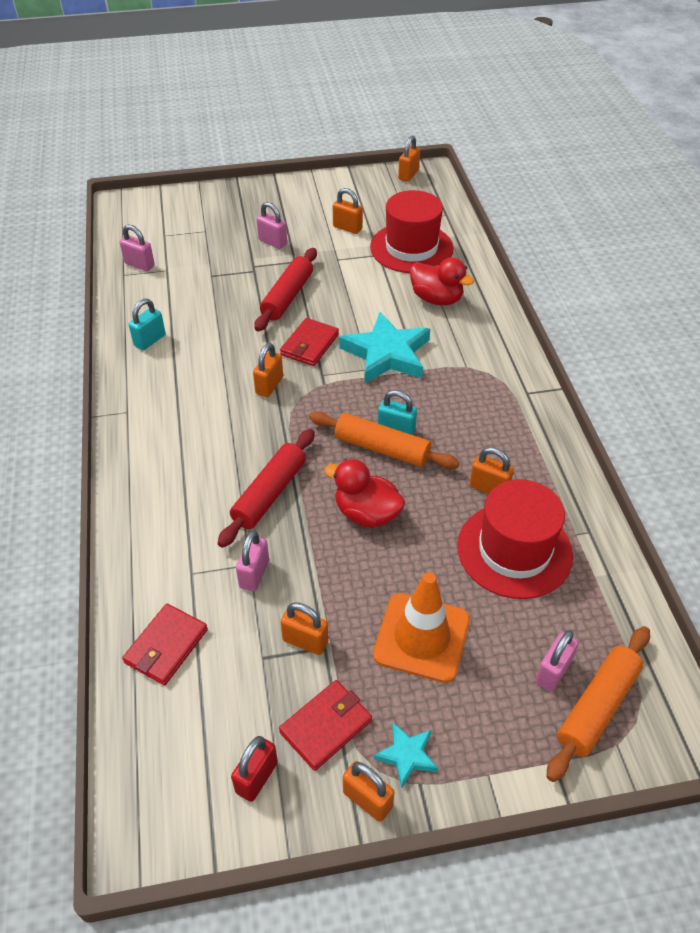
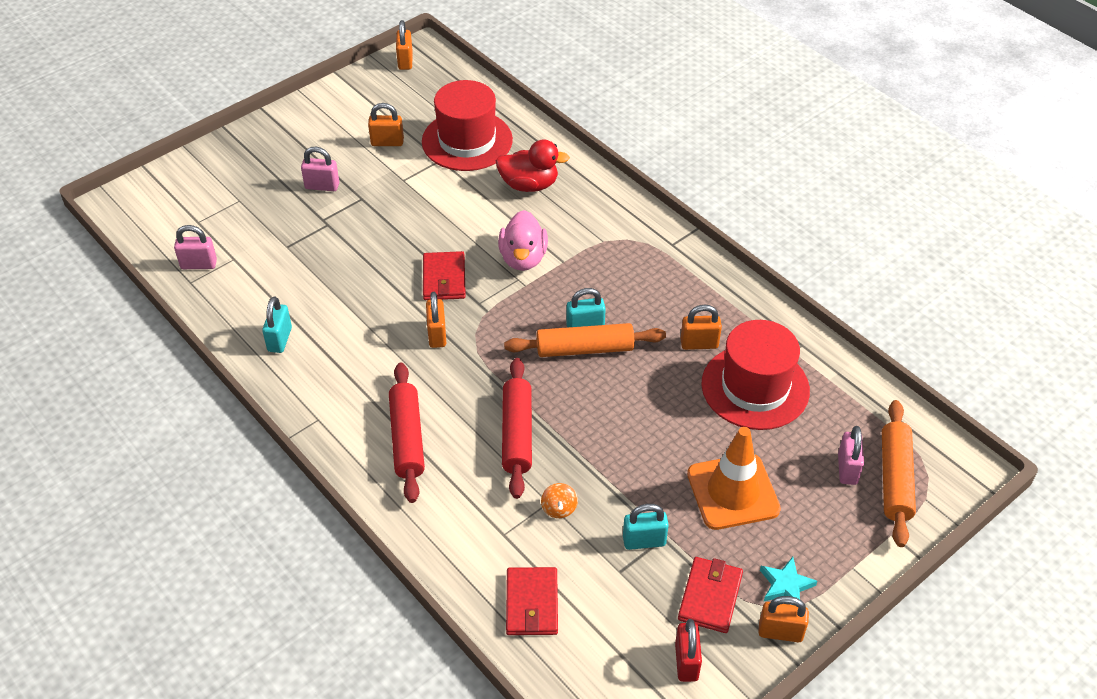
camera: 30 degrees left, 0 degrees up
(254, 574) = (559, 508): pink padlock -> orange spinning top
(287, 297) = (384, 238): red rolling pin -> red rolling pin (407, 438)
(305, 641) = (644, 541): orange padlock -> turquoise padlock
(366, 513) = (614, 412): red duck -> none
(386, 354) = (523, 258): turquoise star -> pink duck

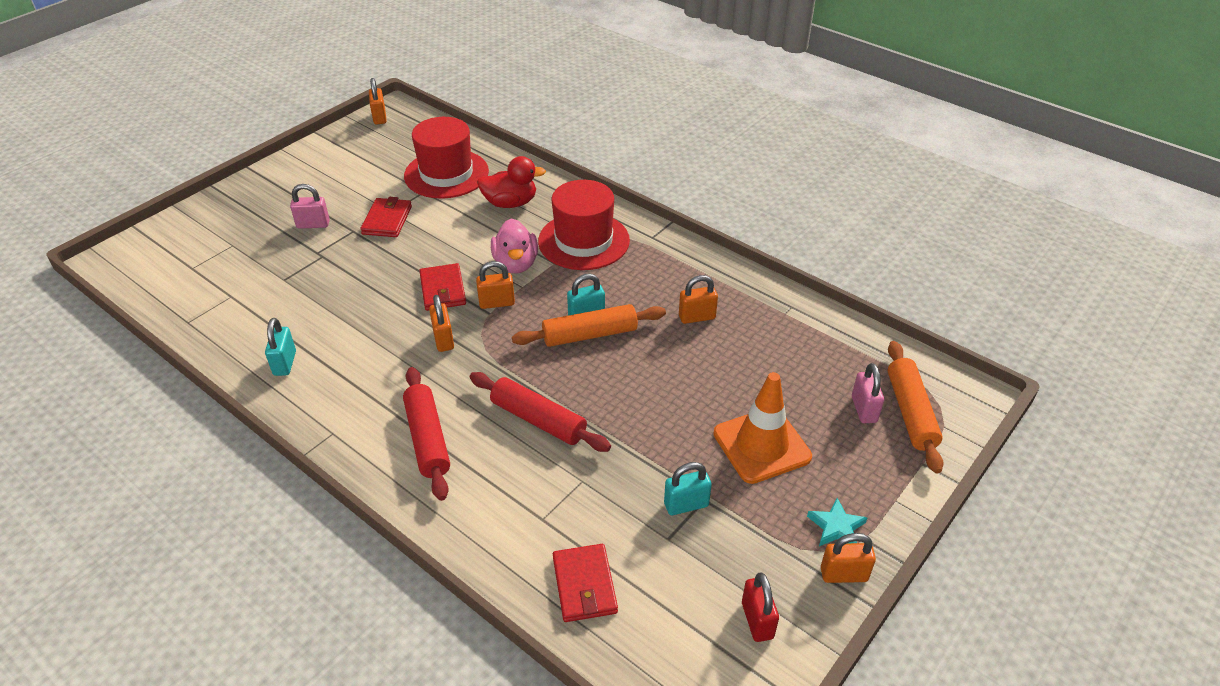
camera: 10 degrees left, 5 degrees down
(199, 264) = (195, 305): pink padlock -> none
(387, 142) = (371, 182): orange padlock -> orange padlock (497, 303)
(517, 434) = (538, 420): red rolling pin -> red rolling pin turned 45 degrees counterclockwise
(559, 508) = (594, 485): orange spinning top -> none
(710, 597) = (765, 550): red wallet -> red wallet (387, 220)
(755, 387) = (758, 348): red hat -> red hat (583, 241)

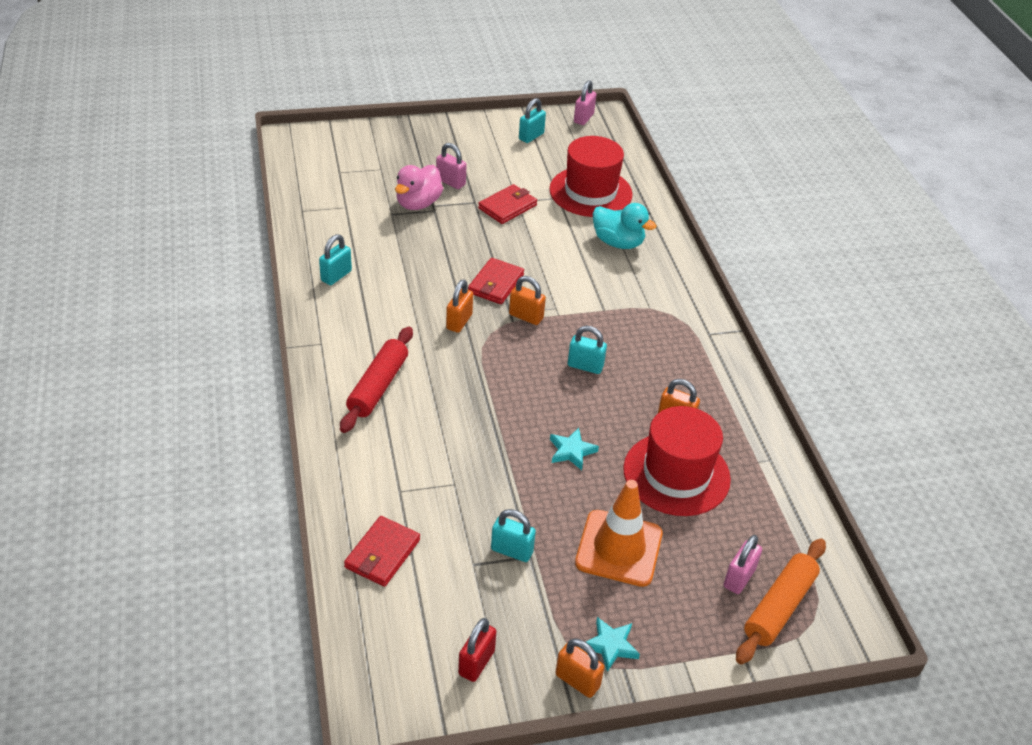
camera: 35 degrees right, 0 degrees up
(348, 152) = (531, 136): none -> turquoise padlock
(379, 117) = (583, 118): orange padlock -> pink padlock
(510, 203) = (618, 242): red duck -> turquoise duck
(516, 264) = (572, 294): pink duck -> pink duck (418, 203)
(538, 420) = (467, 421): red rolling pin -> none
(583, 241) = (646, 305): red hat -> red hat (676, 474)
(590, 334) = (572, 382): orange rolling pin -> none
(647, 391) = (571, 451): none -> turquoise star

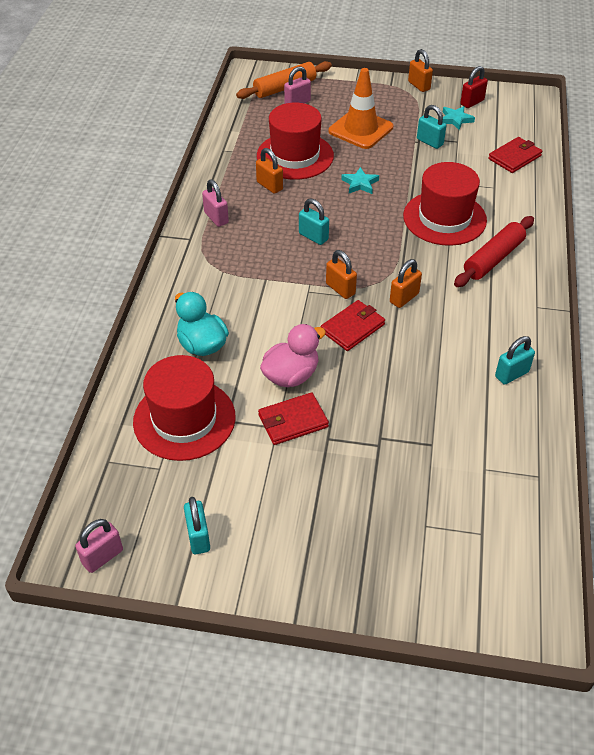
camera: 155 degrees left, 5 degrees up
(418, 203) = (396, 452): pink duck -> pink duck (291, 375)
(449, 426) = (444, 218): none -> red hat
(450, 182) = (343, 477): pink padlock -> pink padlock (216, 218)
(531, 136) = (198, 537): turquoise padlock -> turquoise padlock turned 75 degrees counterclockwise
(610, 645) = (392, 93): turquoise star -> turquoise star (455, 119)

